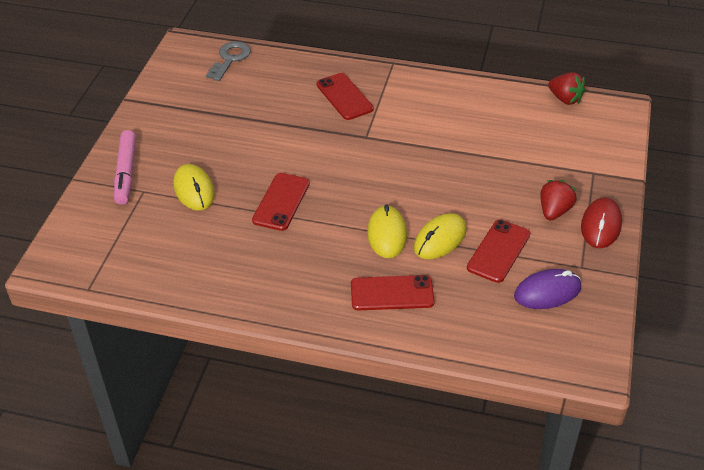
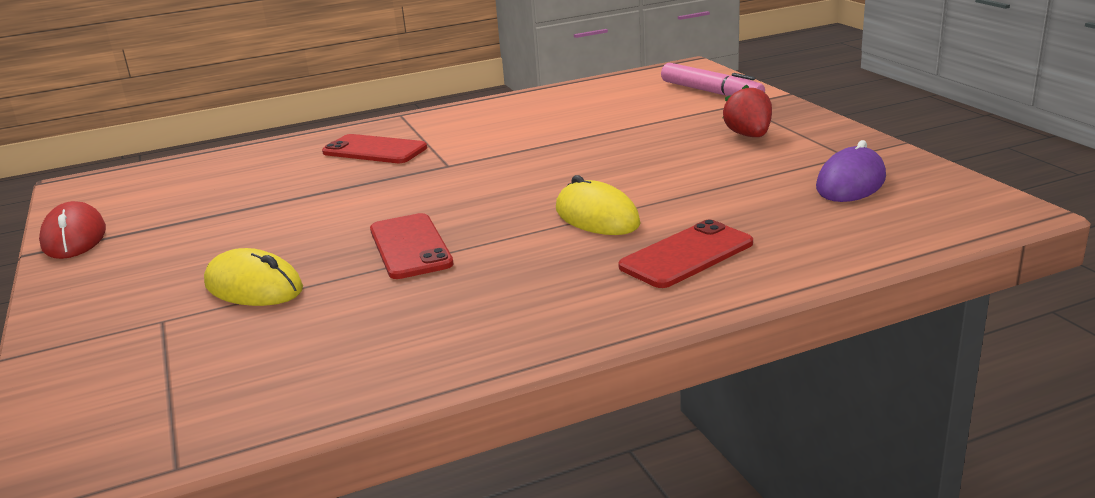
camera: 35 degrees left, 20 degrees down
(126, 172) = (106, 315): pink marker -> pink marker (710, 92)
(230, 59) = (168, 174): grey key -> none
(440, 239) = (666, 196): yellow mouse -> none
(498, 251) = (746, 178): red phone -> none
(565, 99) = (627, 79): red strawberry -> none
(601, 225) = (810, 127): red mouse -> red mouse (74, 238)

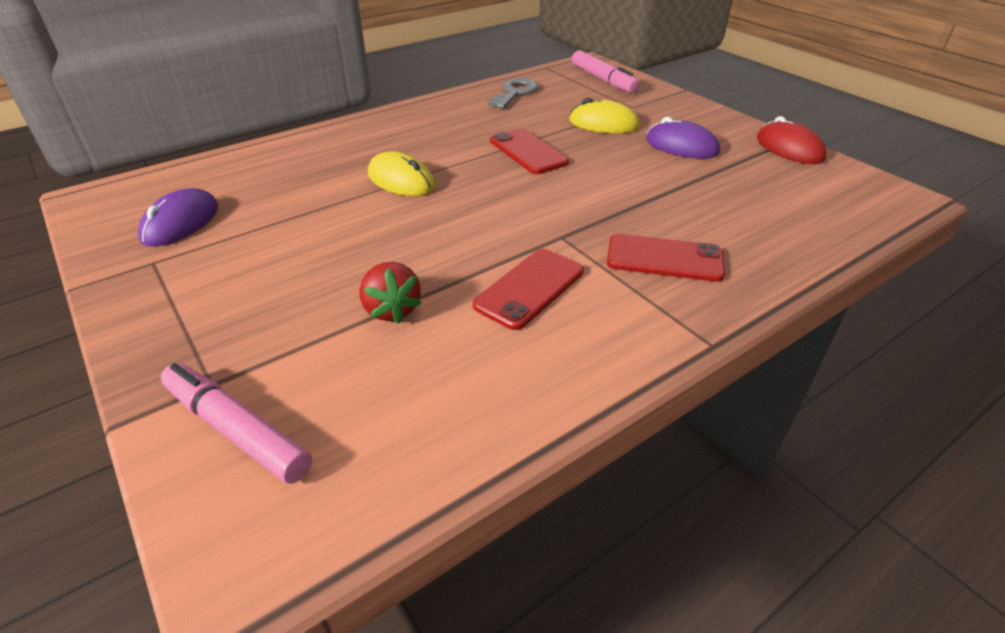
camera: 165 degrees right, 15 degrees up
(110, 401) = (603, 80): none -> pink marker
(199, 246) = (681, 146): none -> purple mouse
(332, 371) = (515, 93): none -> grey key
(686, 255) = (338, 153): red phone -> red phone (529, 288)
(749, 136) = (234, 297): red strawberry -> red strawberry (391, 309)

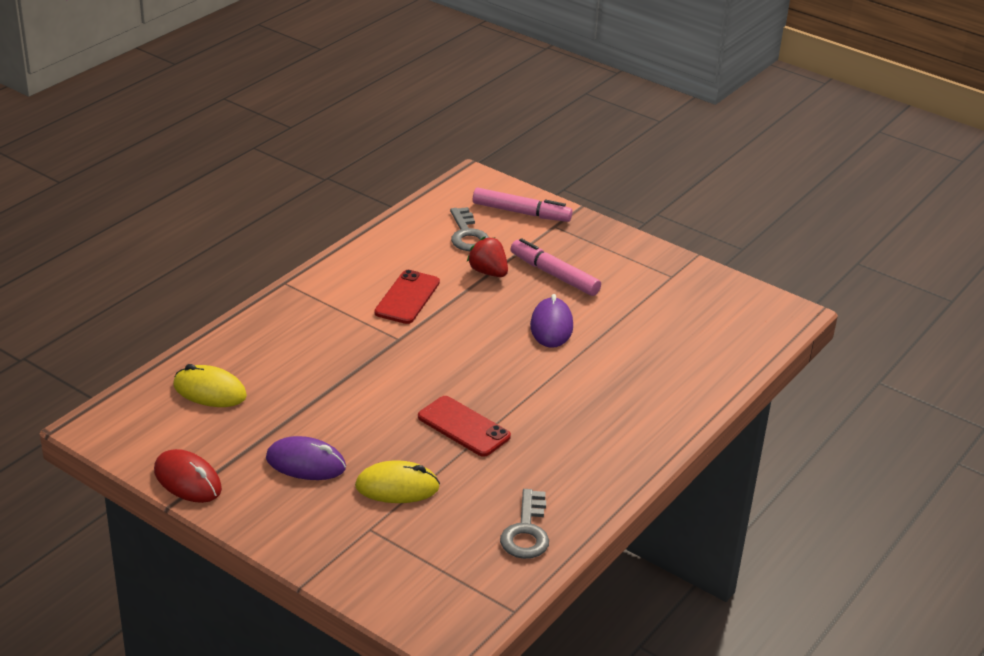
camera: 160 degrees right, 5 degrees down
(181, 223) = (692, 304): purple mouse -> purple mouse (551, 326)
(374, 391) = (467, 235): none -> grey key
(401, 180) = (560, 371): yellow mouse -> yellow mouse (210, 391)
(603, 80) = (420, 589): pink marker -> pink marker (554, 275)
(664, 258) = (317, 333): red phone -> none

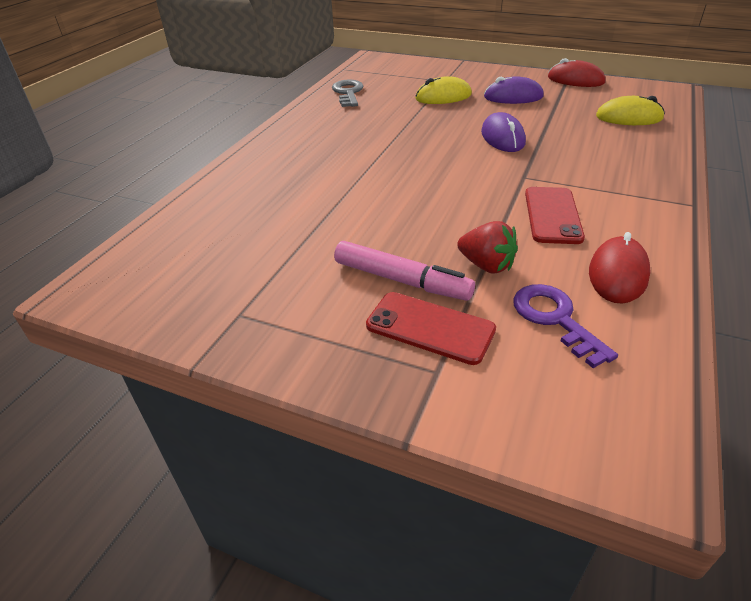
camera: 170 degrees right, 5 degrees up
(402, 249) = (617, 274): none -> red mouse
(463, 427) = (419, 130): red phone -> red phone (430, 327)
(467, 235) = (555, 319): grey key -> purple key
(521, 212) = (505, 389): pink marker -> none
(551, 326) = (380, 216): purple mouse -> purple mouse (502, 137)

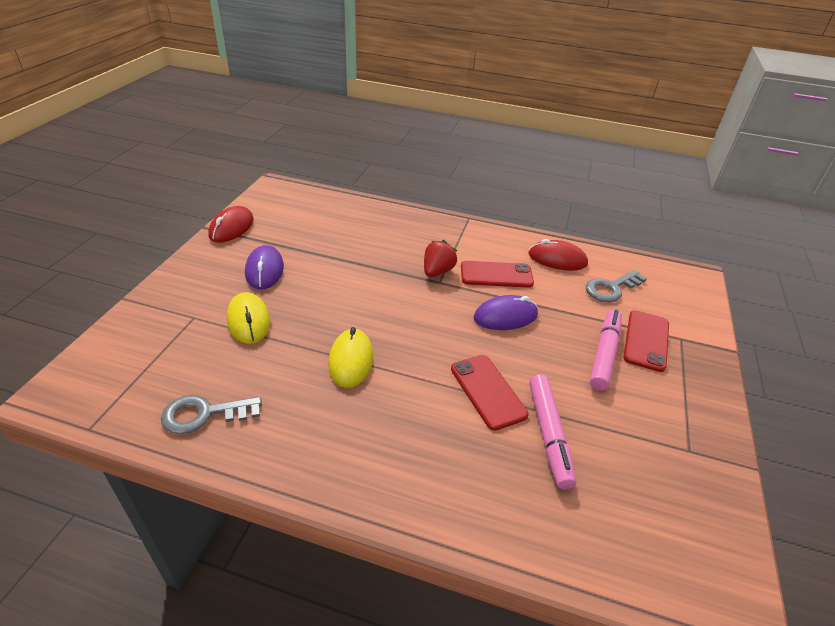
camera: 100 degrees left, 0 degrees up
(291, 222) = (549, 434): none -> pink marker
(351, 194) = (488, 391): none -> red phone
(486, 265) = (569, 311): red strawberry -> red strawberry (437, 271)
(502, 137) = (363, 286): purple mouse -> purple mouse (505, 316)
(555, 319) = (611, 288): purple key -> grey key
(629, 117) = (329, 215): yellow mouse -> yellow mouse (351, 360)

